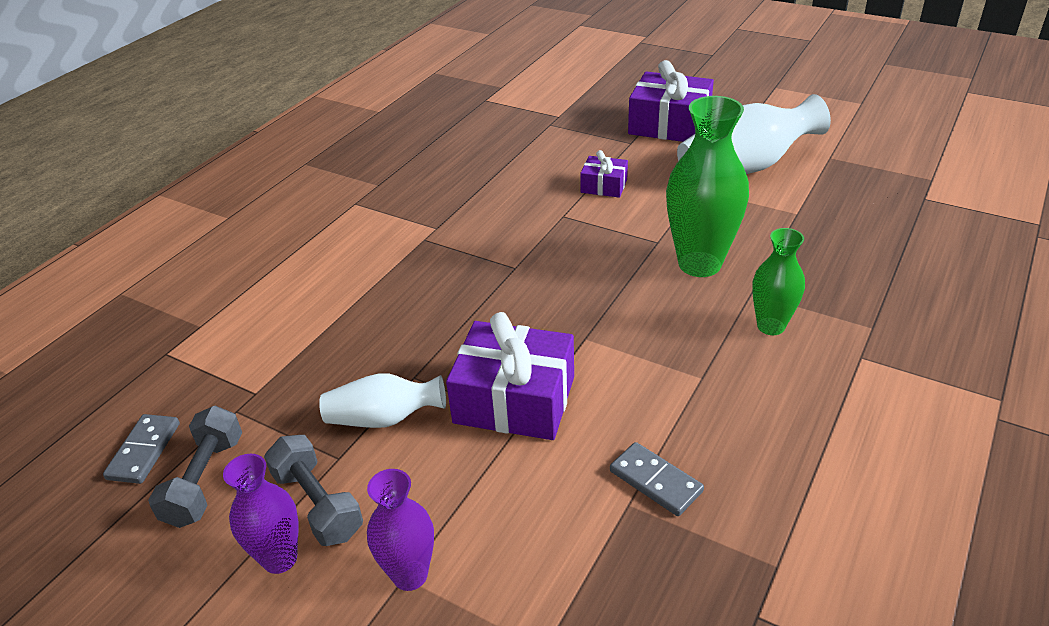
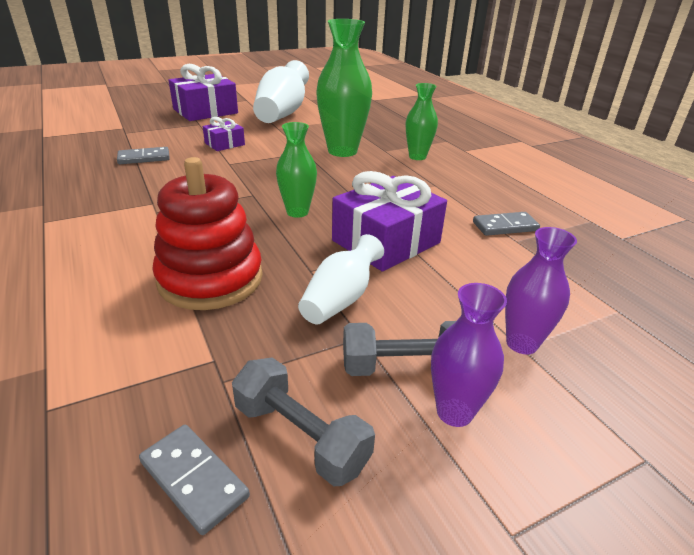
camera: 60 degrees left, 5 degrees down
(351, 330) = (210, 279): none -> red stacking toy
(511, 168) = (144, 158): none -> grey domino
(511, 313) = (297, 212): none -> green vase

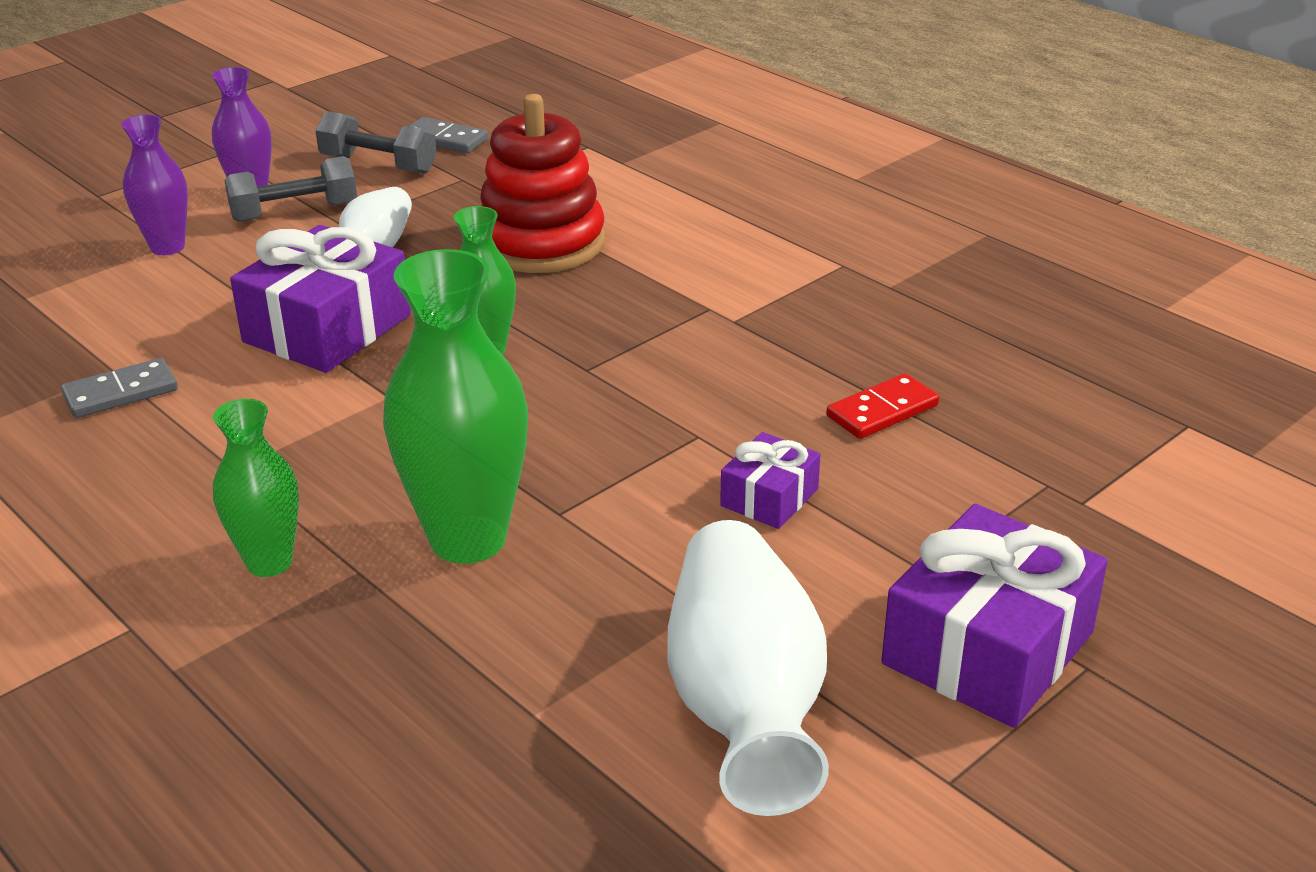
camera: 165 degrees right, 0 degrees up
(144, 158) = (882, 411): grey domino -> red domino

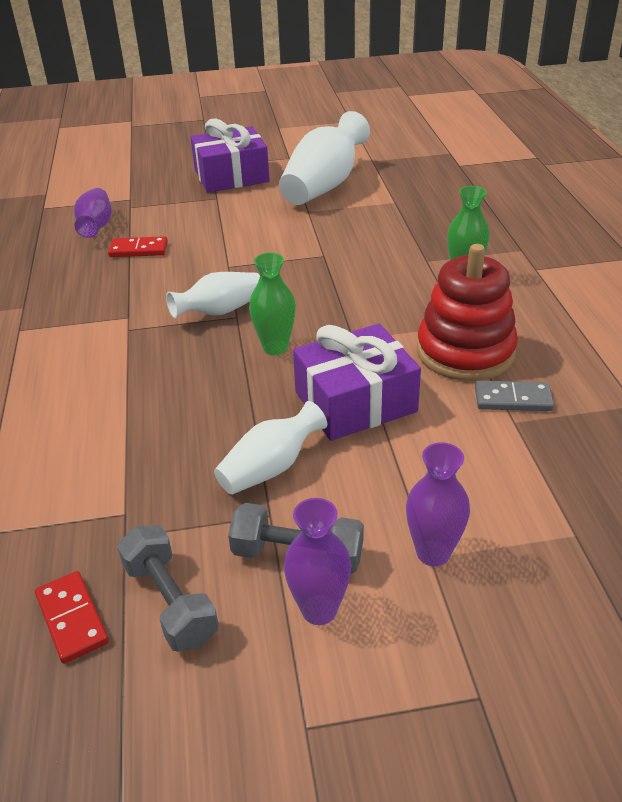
camera: 145 degrees left, 5 degrees up
(445, 139) = (72, 619): grey domino -> red domino
(468, 539) = (371, 257): green vase -> none
(541, 243) = (153, 423): red stacking toy -> red stacking toy (465, 351)
(618, 368) = (220, 311): none -> white vase
(769, 497) = (234, 234): purple gift -> none
(1026, 425) = (96, 226): none -> purple vase

